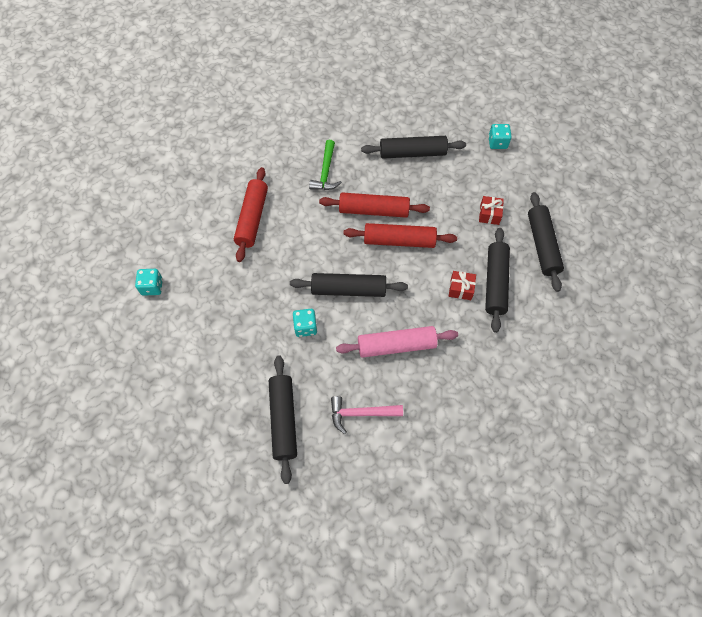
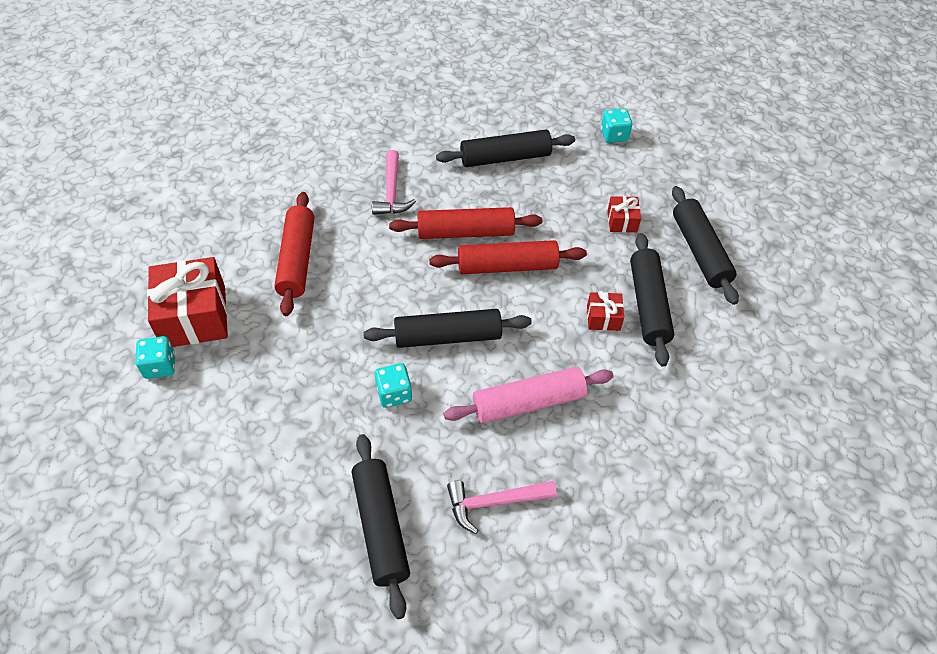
camera: 10 degrees left, 10 degrees down
(178, 253) = (194, 316): none -> red gift
(326, 172) = (392, 192): green hammer -> pink hammer

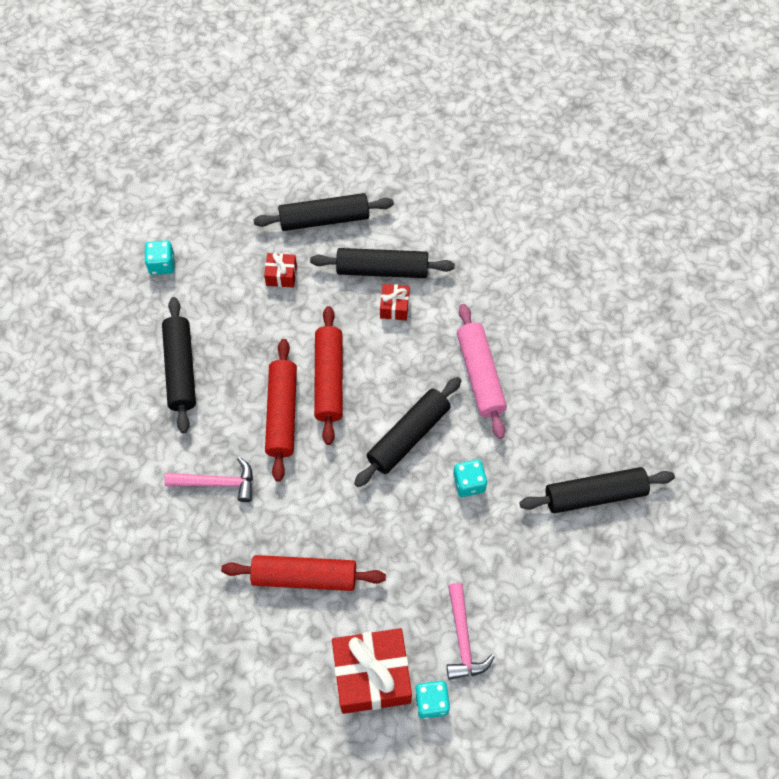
camera: 85 degrees left, 10 degrees up
(448, 336) = (408, 436): black rolling pin -> black rolling pin turned 45 degrees clockwise
(494, 502) = (572, 409): pink hammer -> pink hammer (463, 639)

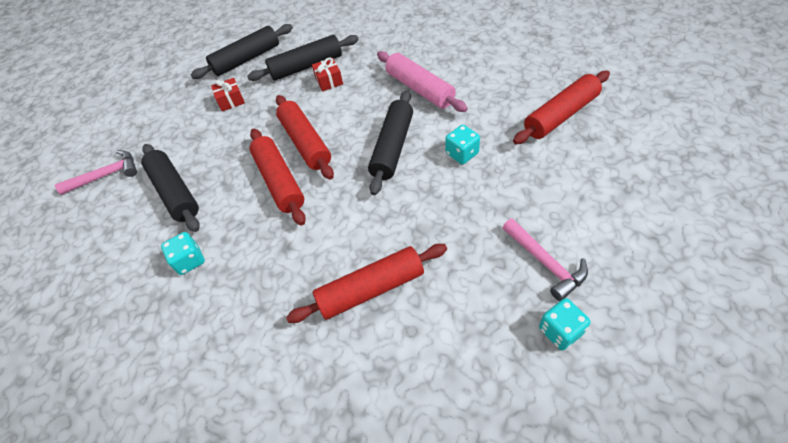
camera: 20 degrees left, 10 degrees down
(162, 264) = (129, 135): turquoise dice -> turquoise dice (189, 260)
(217, 483) = (248, 256): pink hammer -> pink hammer (106, 175)
(372, 675) = (489, 339): red gift -> none
(595, 495) = (561, 115): black rolling pin -> red rolling pin

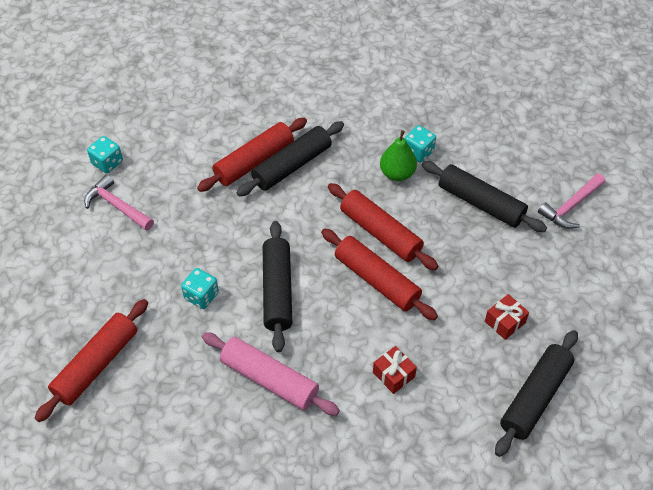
camera: 155 degrees right, 0 degrees up
(227, 239) = (397, 174): none -> green pear
(306, 66) = (438, 396): black rolling pin -> black rolling pin (292, 165)

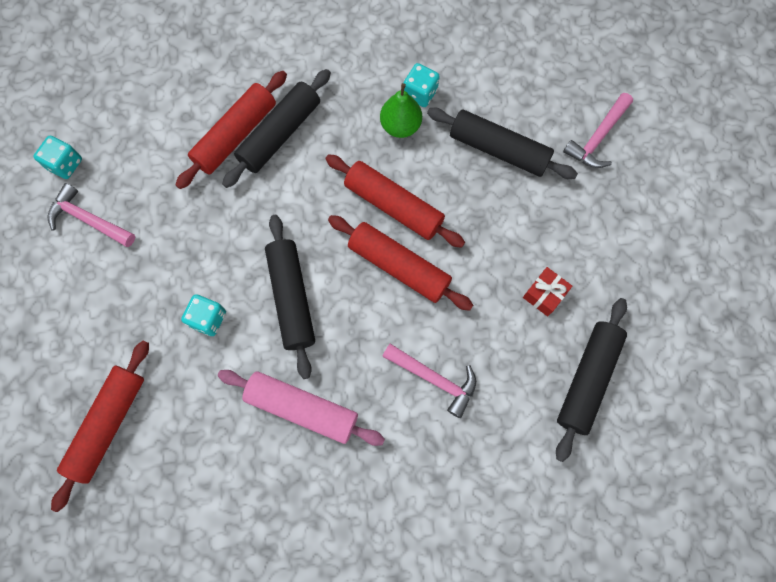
camera: 10 degrees left, 20 degrees up
(393, 374) = (435, 379): red gift -> pink hammer

